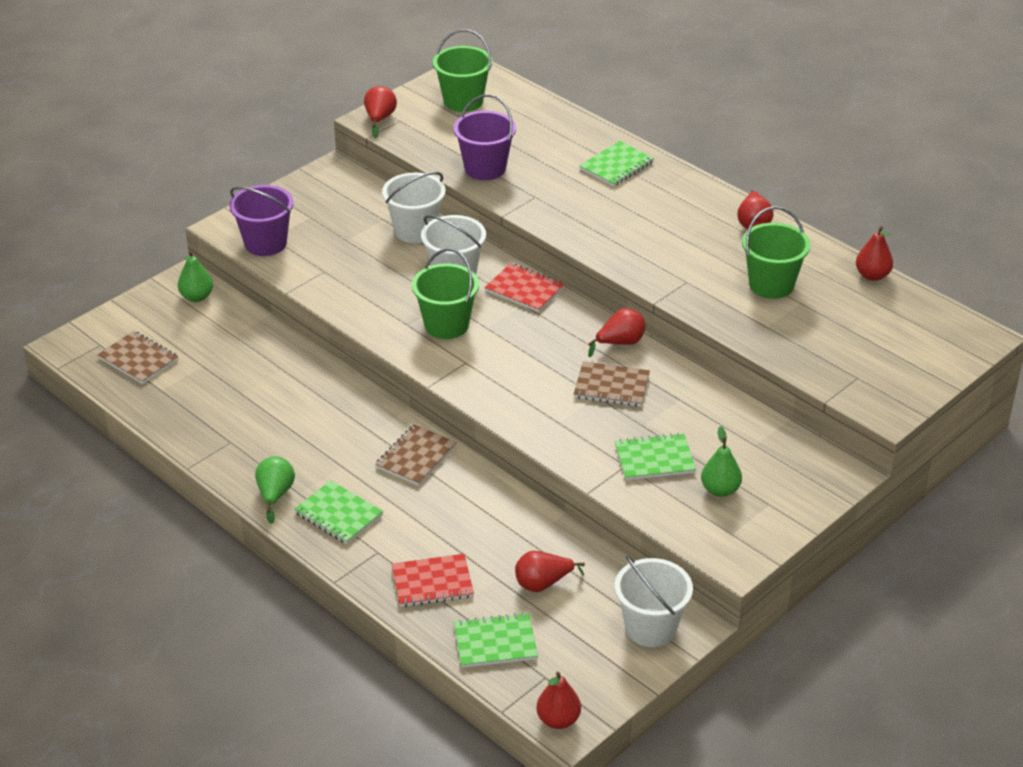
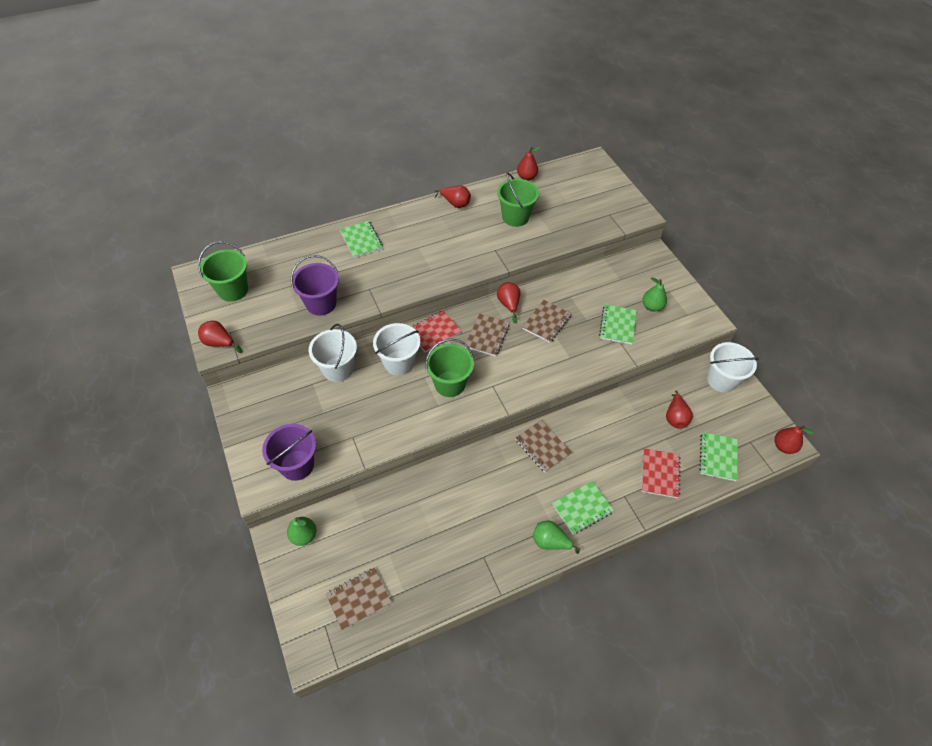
camera: 70 degrees left, 15 degrees up
(549, 337) = (487, 336): none -> brown notebook

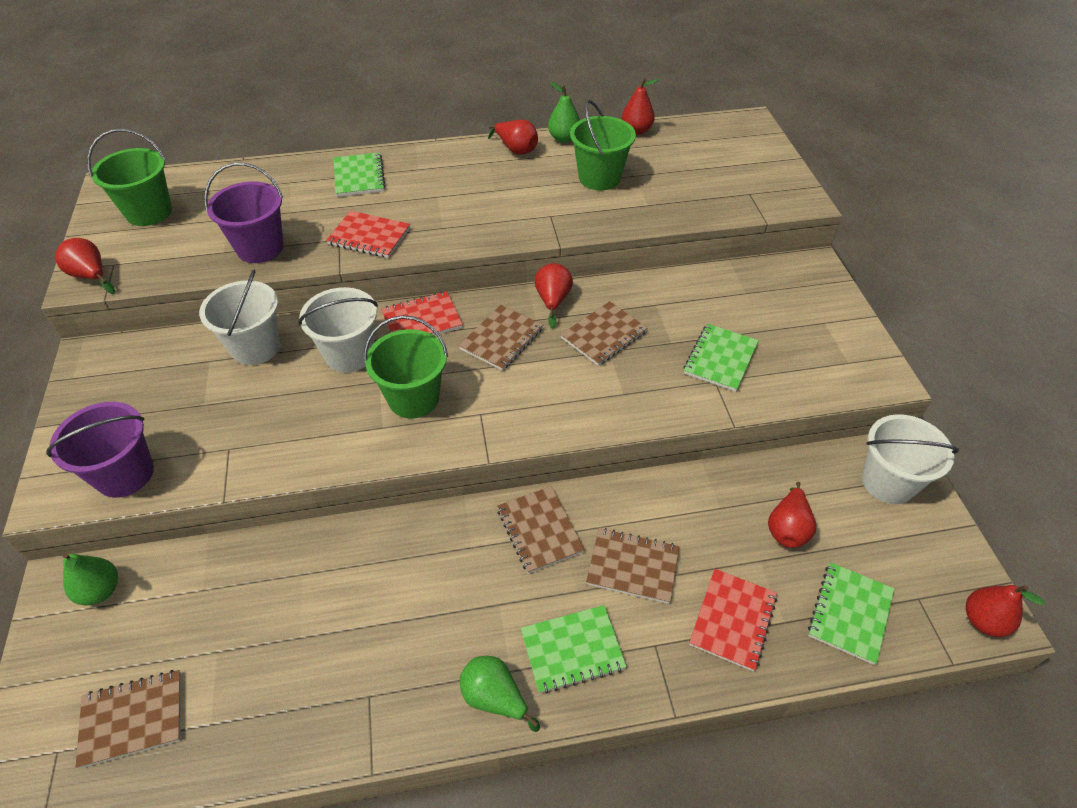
camera: 15 degrees right, 5 degrees down
(387, 283) = (369, 236): none -> red notebook
(599, 456) = (632, 566): none -> brown notebook
(652, 306) = (788, 341): green pear -> green pear (564, 138)

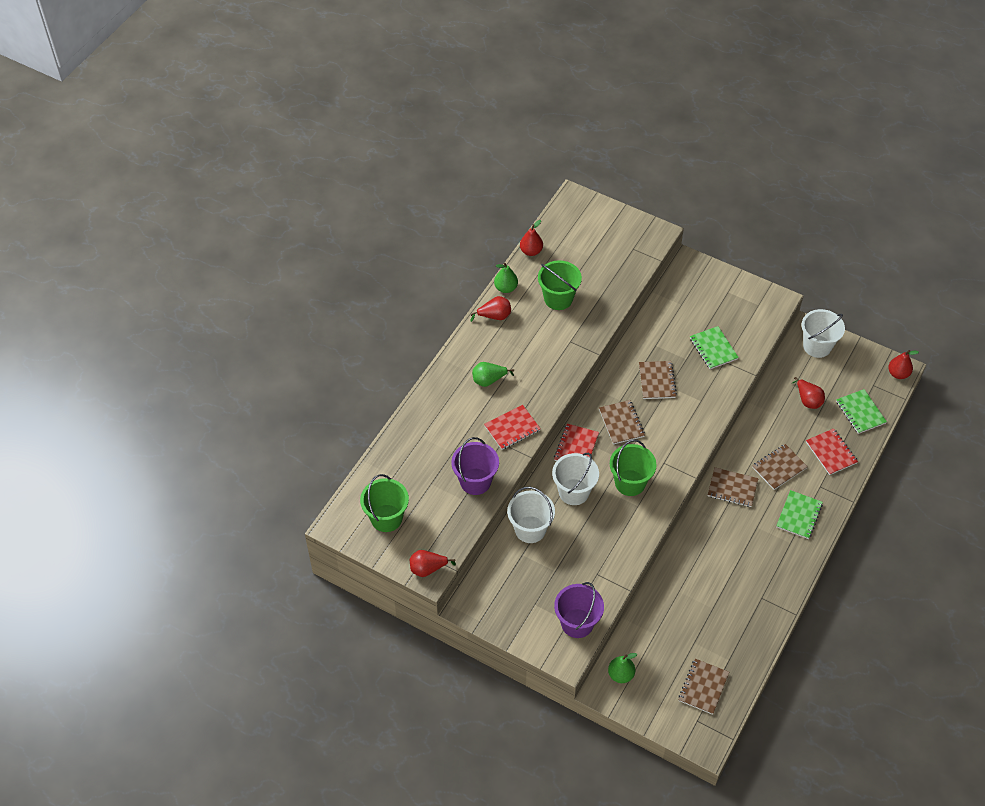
camera: 50 degrees left, 5 degrees up
(359, 176) = (448, 402): green notebook -> none
(494, 698) = (797, 555): green pear -> green pear (489, 380)
(552, 301) = (613, 384): red pear -> none

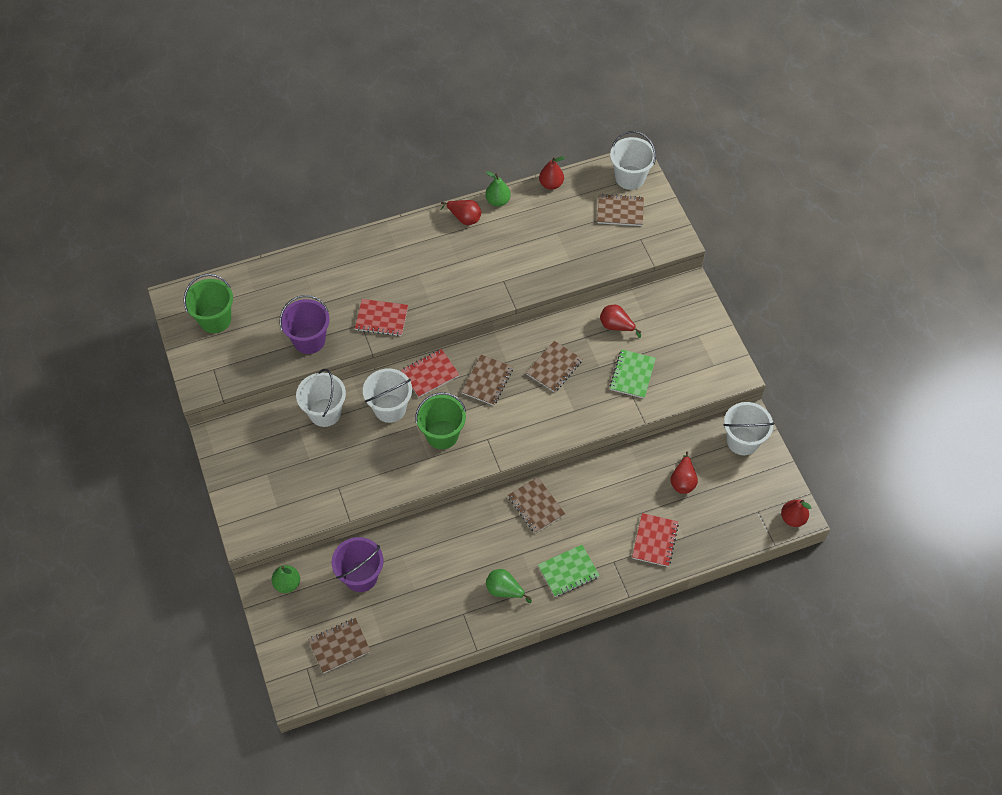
camera: 40 degrees right, 5 degrees up
(428, 569) = (203, 381): red pear -> red pear (616, 326)
(489, 380) = (404, 267): green pear -> green pear (504, 590)
(558, 298) = (531, 239): green bucket -> none
(577, 623) = (282, 514): purple bucket -> purple bucket (361, 576)
(581, 211) = (630, 177): none -> white bucket
(779, 468) = (594, 519): brown notebook -> brown notebook (620, 211)
(860, 412) = (719, 526): green notebook -> none

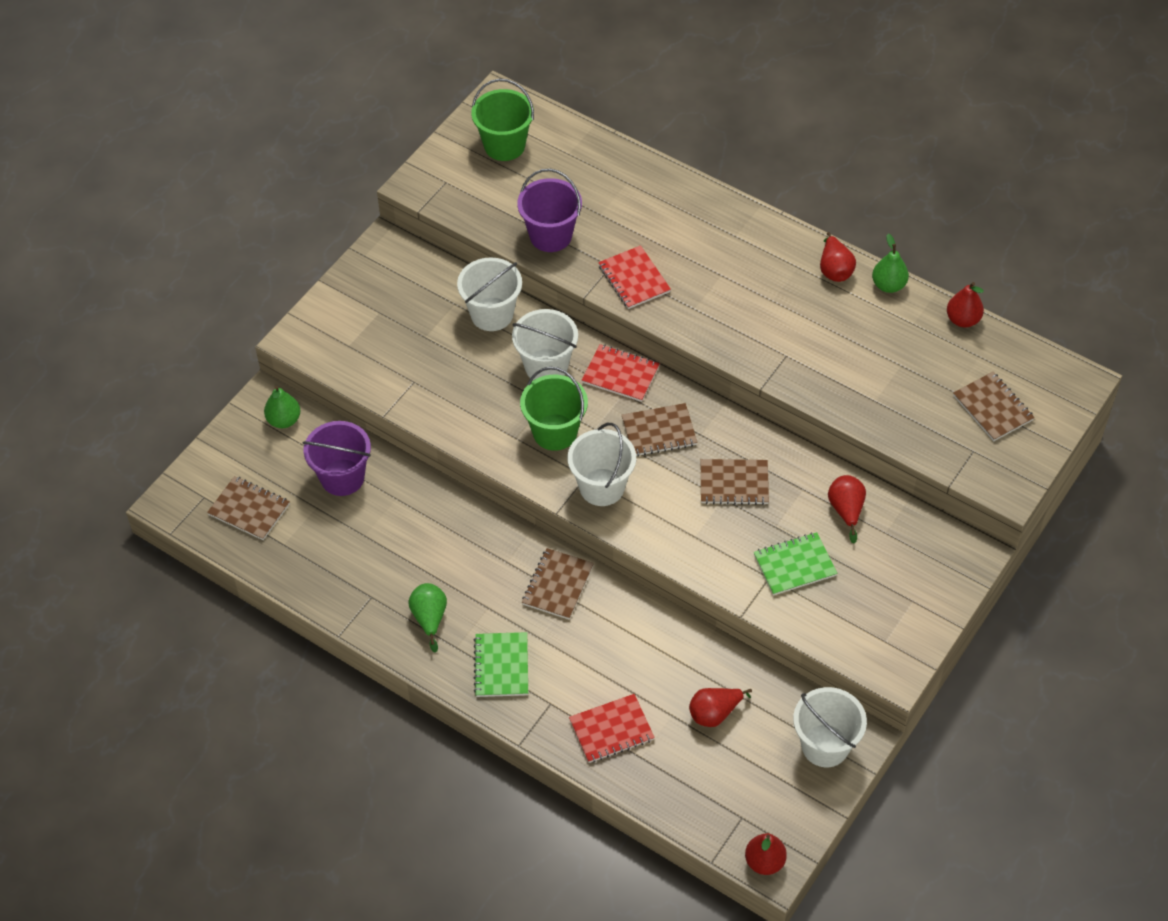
camera: 55 degrees right, 5 degrees down
(568, 571) = (501, 666): green notebook -> green notebook turned 60 degrees clockwise
(630, 177) = (1051, 389): white bucket -> white bucket (602, 487)

